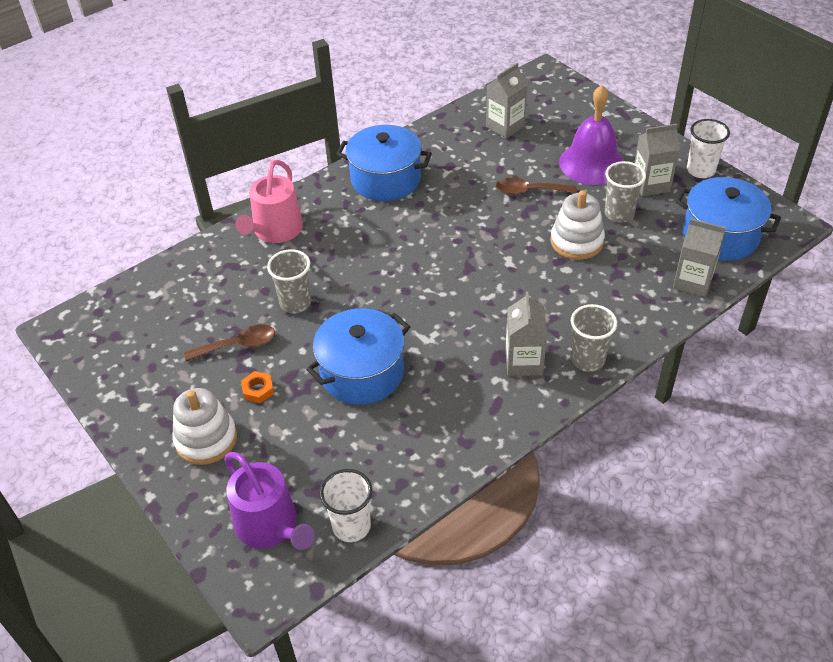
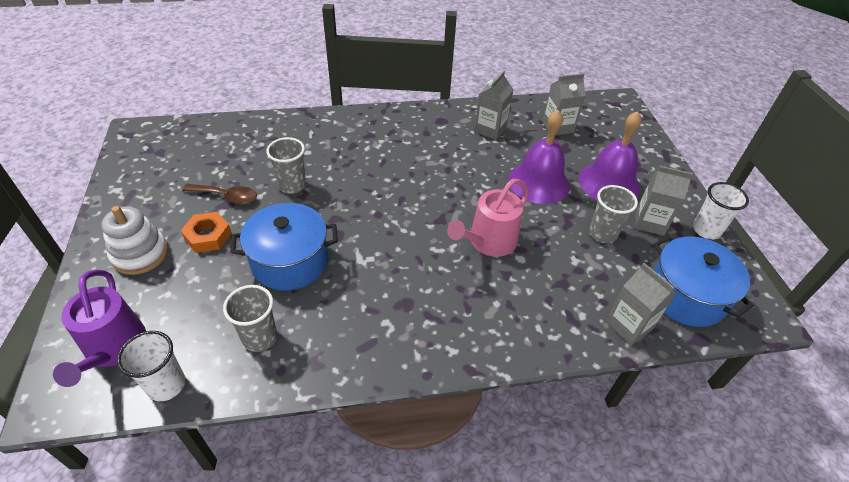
camera: 25 degrees right, 0 degrees up
(258, 390) = (208, 236): orange nut -> orange nut, size x1.53
(275, 231) = (326, 129): pink watering can -> pink watering can (489, 241)
(385, 179) = (434, 127): blue pot -> none
(524, 362) = (421, 319): grey carton -> grey carton (490, 129)
(529, 191) = (539, 182): brown spoon -> purple bell
(576, 241) = (547, 240): white stacking toy -> none
(588, 360) = (477, 347): grey cup -> grey cup (260, 338)

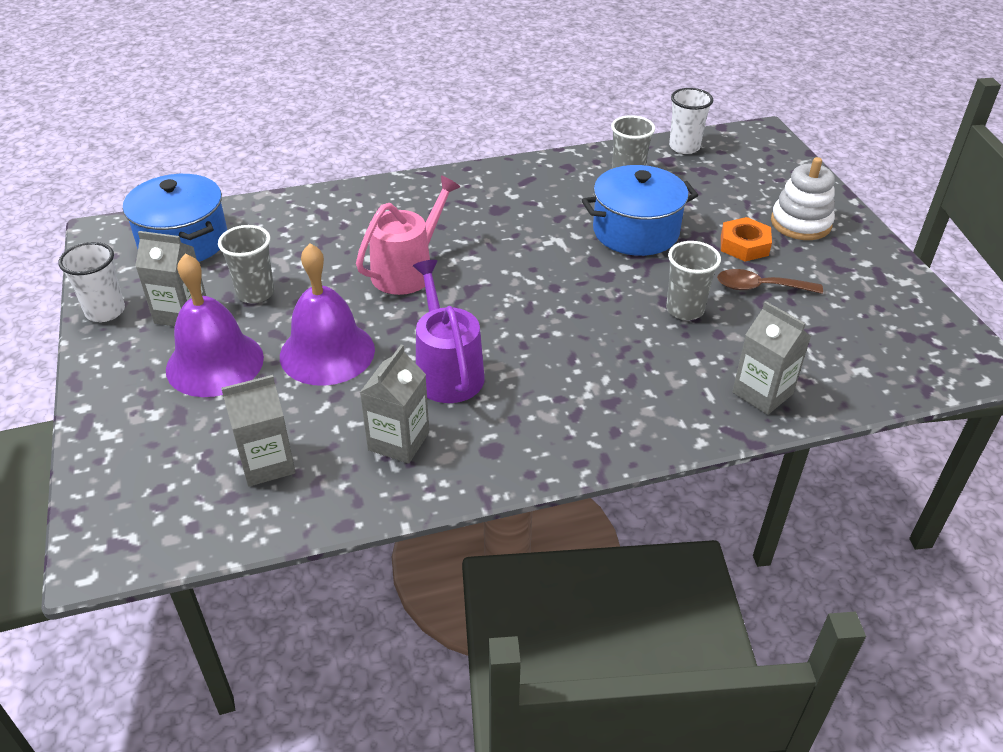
camera: 175 degrees right, 5 degrees down
(113, 348) = (749, 161): purple watering can -> purple watering can (447, 371)
(629, 325) = (263, 213): grey carton -> grey carton (762, 393)

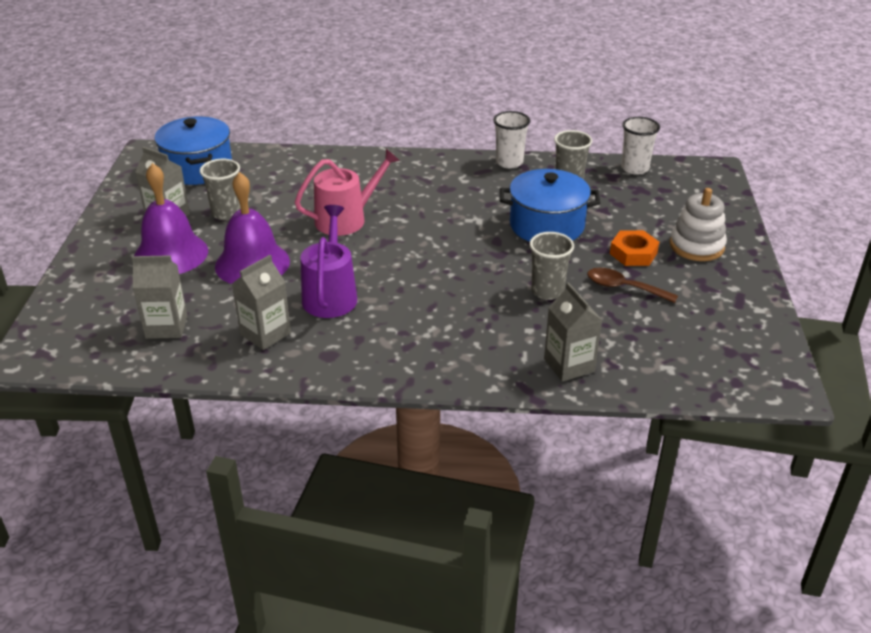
camera: 20 degrees right, 5 degrees down
(105, 311) = (118, 205): white cup -> white cup (509, 162)

